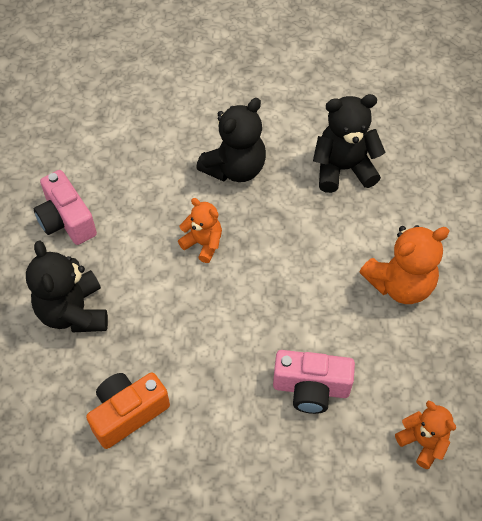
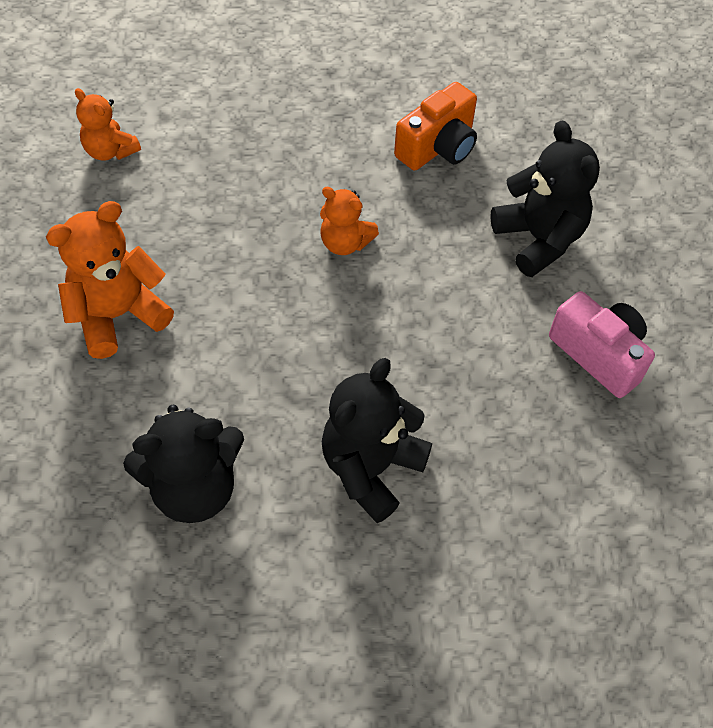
camera: 170 degrees right, 0 degrees up
(203, 243) = (396, 342): orange teddy bear -> orange teddy bear (345, 243)
(311, 388) = (235, 188): pink camera -> none

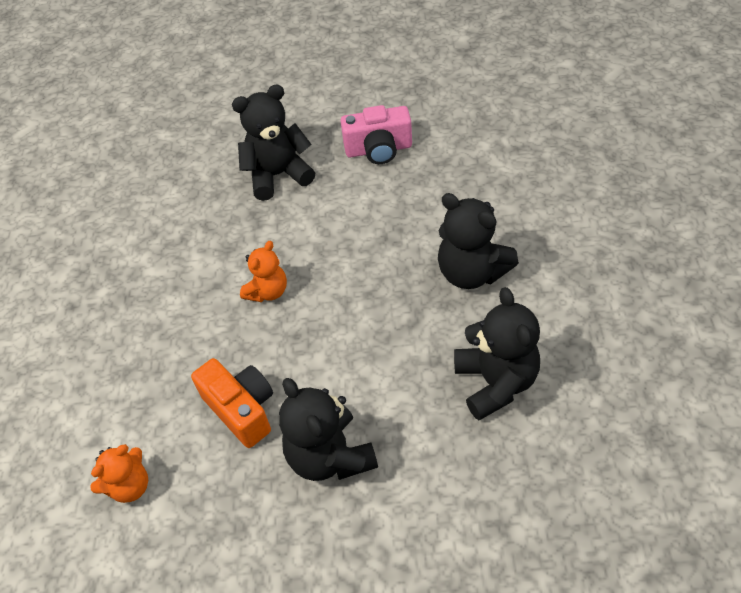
camera: 80 degrees left, 5 degrees down
(118, 315) = (330, 456): orange teddy bear -> black teddy bear
(438, 147) = (177, 231): orange camera -> orange camera (241, 409)
(599, 354) = (378, 149): pink camera -> pink camera turned 150 degrees counterclockwise

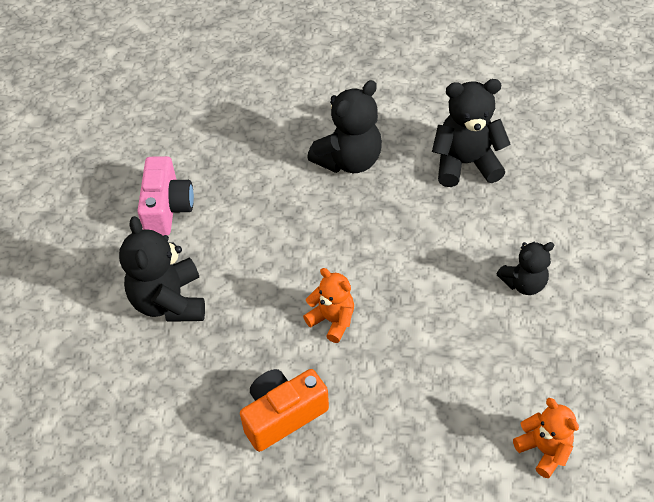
camera: 85 degrees left, 0 degrees up
(241, 409) = (469, 349): orange camera -> orange camera (283, 415)
(330, 456) = (523, 283): black teddy bear -> black teddy bear, size x0.61

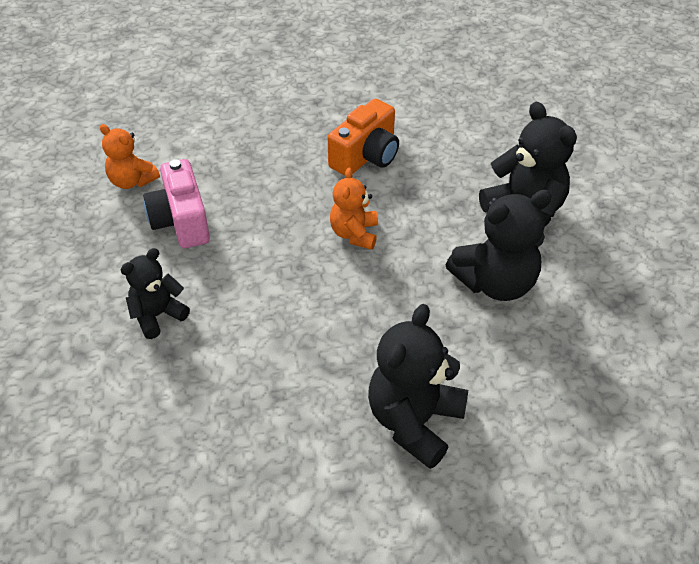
camera: 160 degrees right, 5 degrees down
(167, 208) = (598, 301): pink camera -> pink camera (181, 221)
(332, 320) = (354, 234): orange teddy bear -> orange teddy bear turned 75 degrees clockwise
(465, 163) = (251, 459): black teddy bear -> black teddy bear (495, 283)

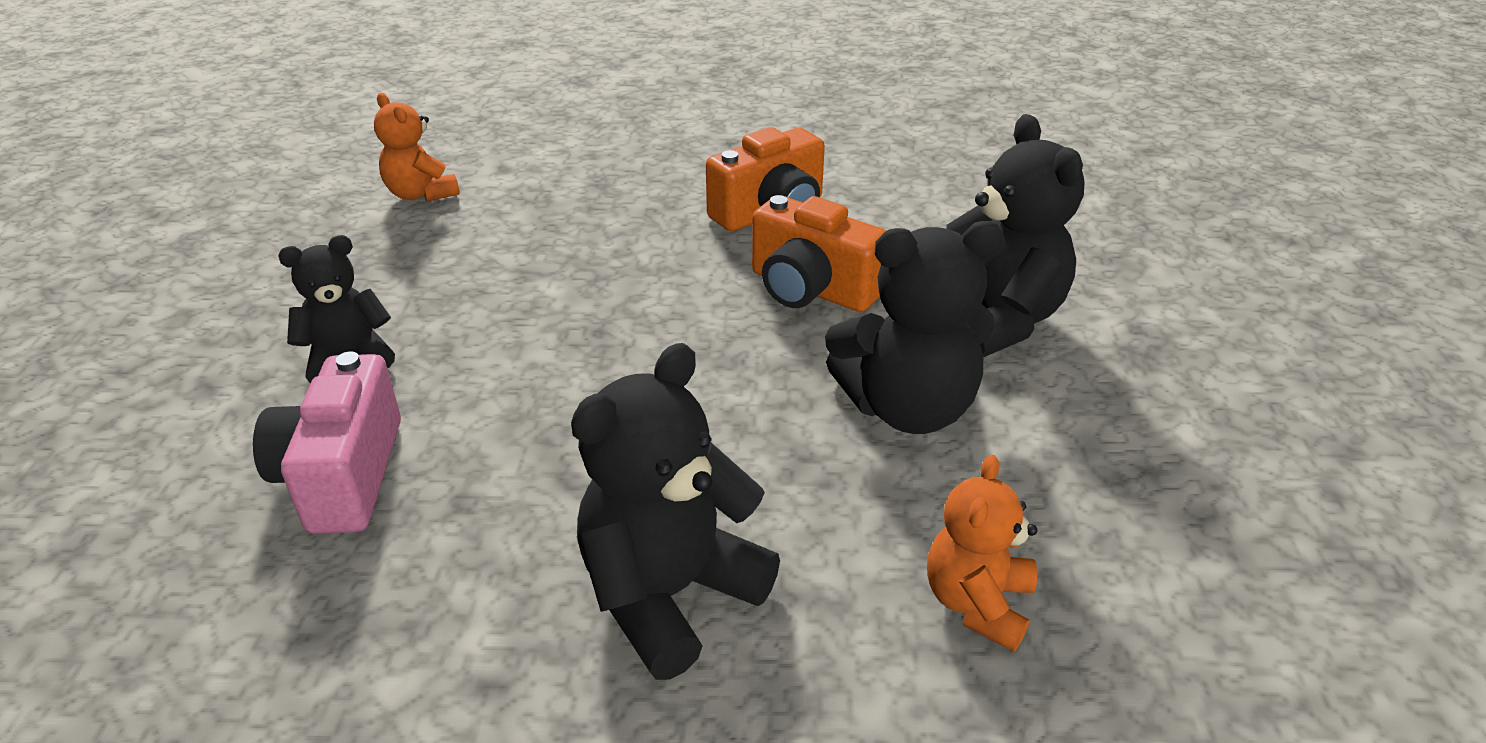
camera: 15 degrees right, 10 degrees down
(181, 221) = (458, 248): pink camera -> pink camera (342, 475)
(354, 234) = (704, 303): orange teddy bear -> orange teddy bear (977, 603)
(413, 211) = (811, 289): none -> orange camera

